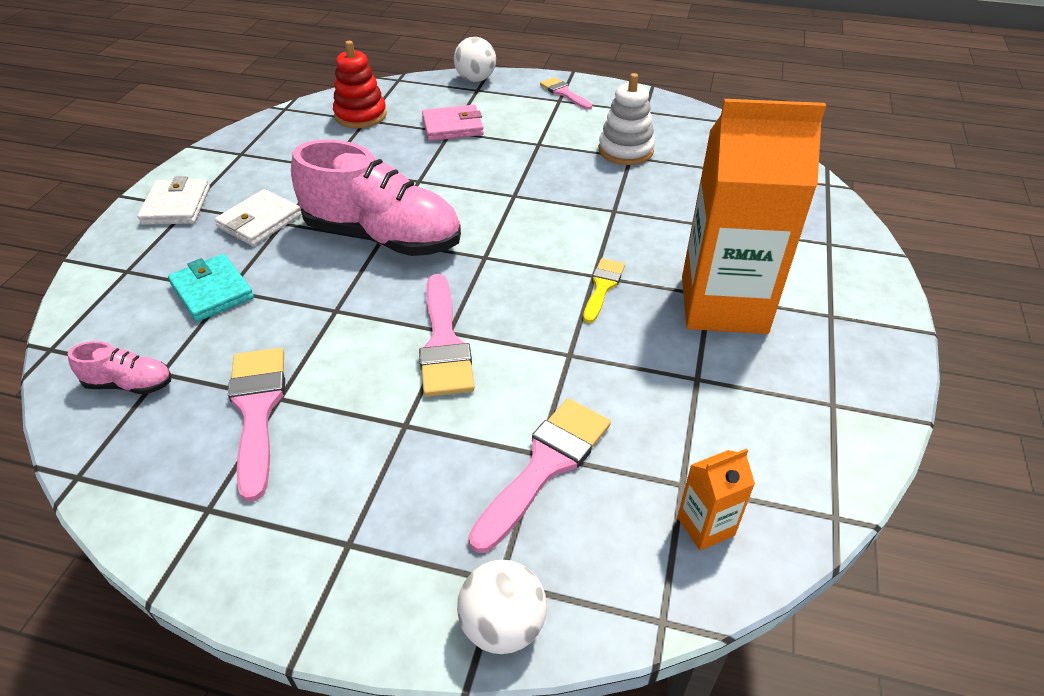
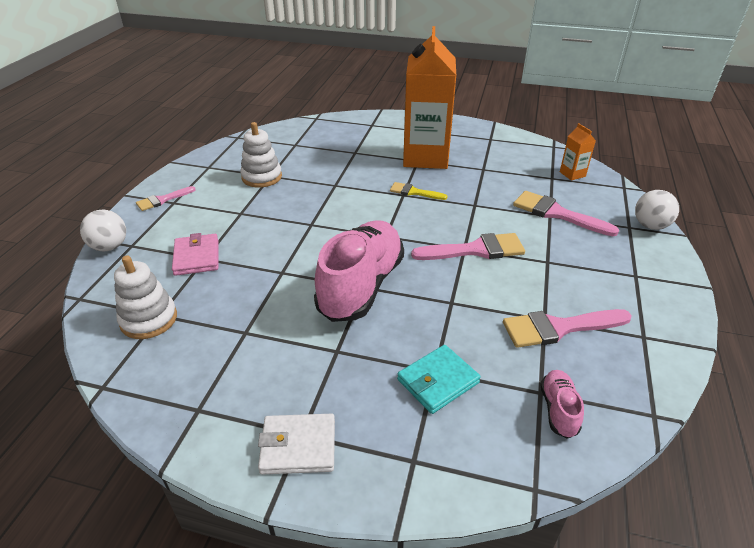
camera: 90 degrees left, 5 degrees down
(260, 221) = (334, 367): white wallet -> none
(360, 115) = (149, 319): red stacking toy -> white stacking toy

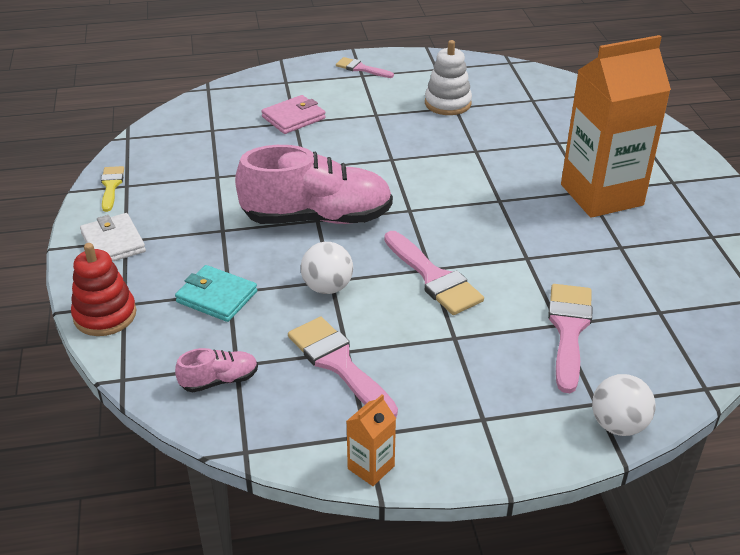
camera: 65 degrees right, 0 degrees up
(109, 247) = (276, 73): white ball -> white ball (327, 287)
(149, 319) = (204, 127): white stacking toy -> none
(414, 192) = (512, 206): yellow brush -> yellow brush (111, 186)
(424, 483) = (105, 315): none -> red stacking toy
(572, 174) = (691, 330): orange carton -> orange carton (371, 467)

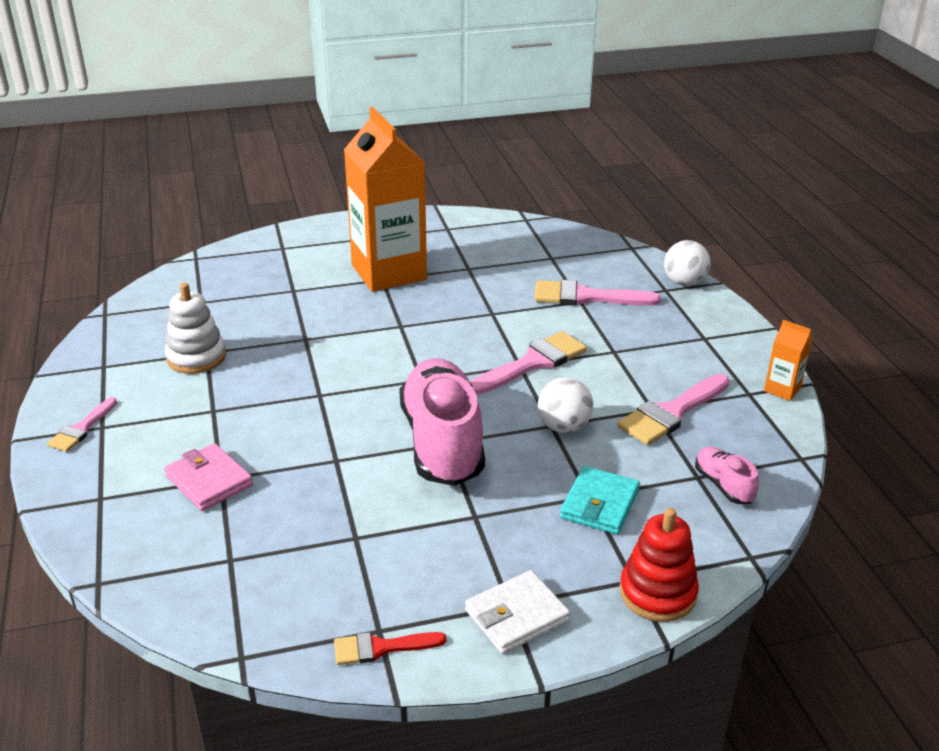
camera: 95 degrees left, 5 degrees down
(111, 186) = (381, 648): yellow brush -> red brush

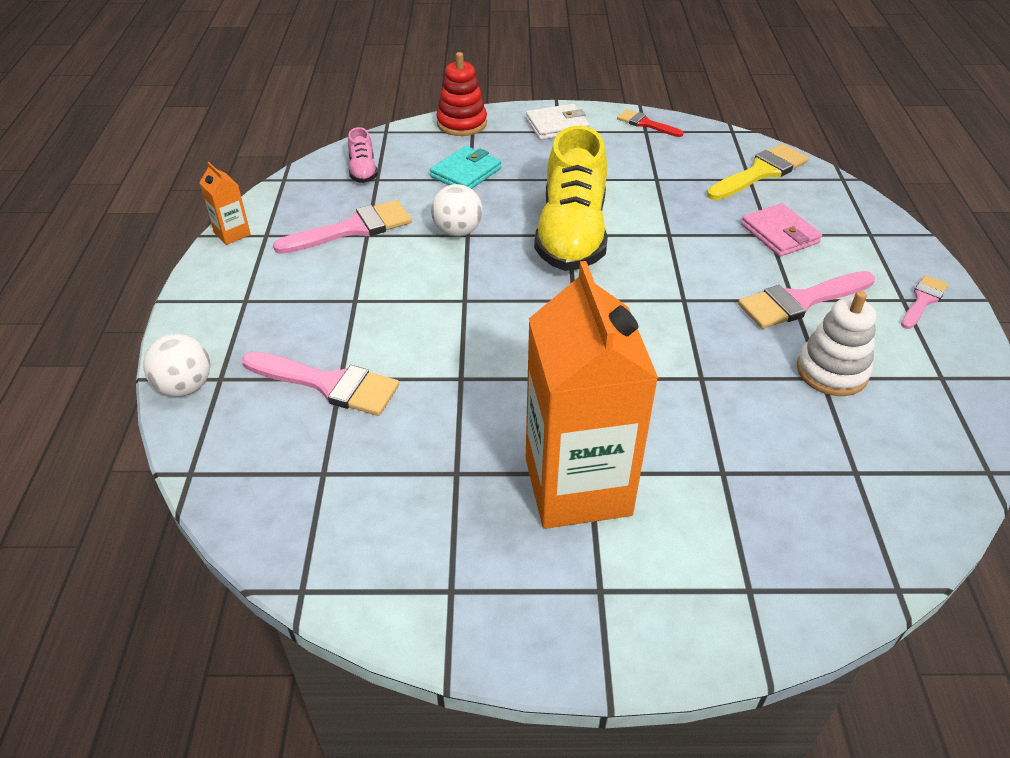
camera: 165 degrees left, 10 degrees up
(212, 574) = (760, 172): none -> yellow brush
(381, 648) = (645, 124): red brush -> red brush turned 150 degrees counterclockwise
(442, 442) = (571, 235): pink shoe -> yellow shoe
(533, 363) = (449, 300): pink brush -> pink brush (800, 301)

